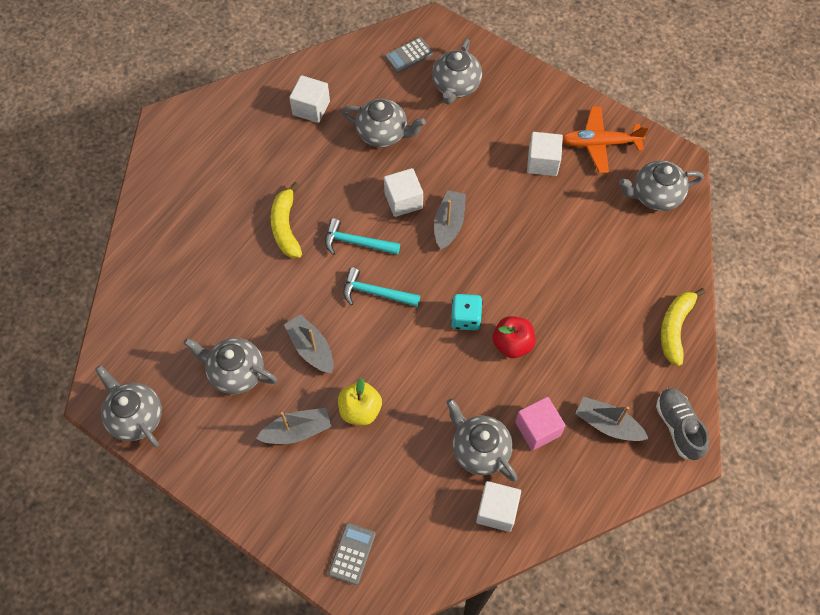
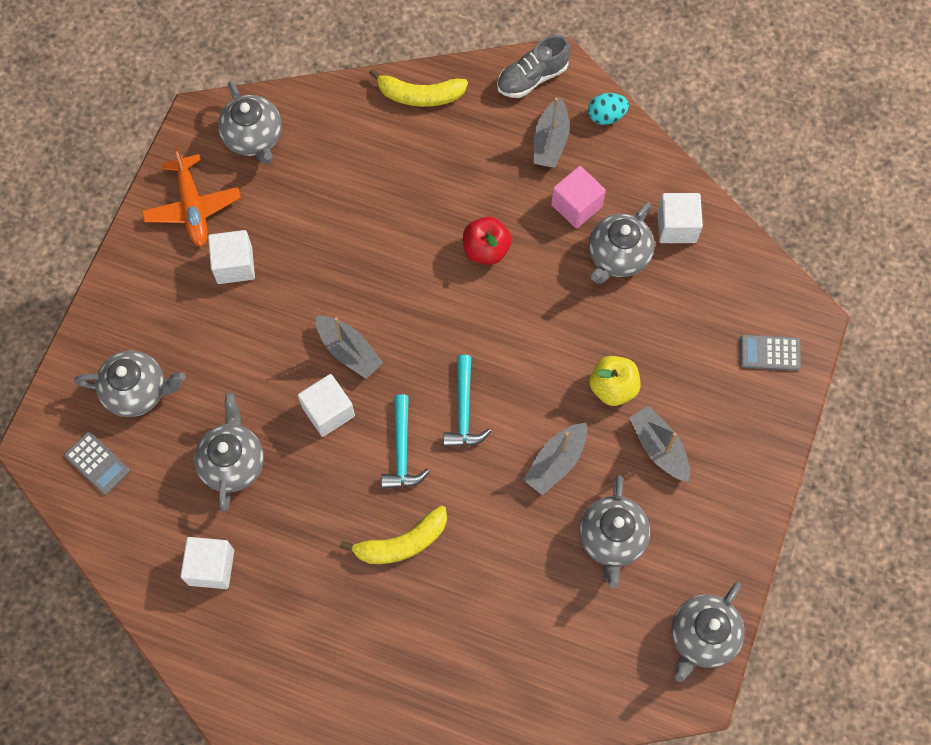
camera: 105 degrees left, 5 degrees up
(449, 224) = (348, 351): grey boat -> grey boat turned 135 degrees counterclockwise
(465, 318) = (468, 304): turquoise dice -> none
(625, 481) = (606, 116): none -> turquoise egg

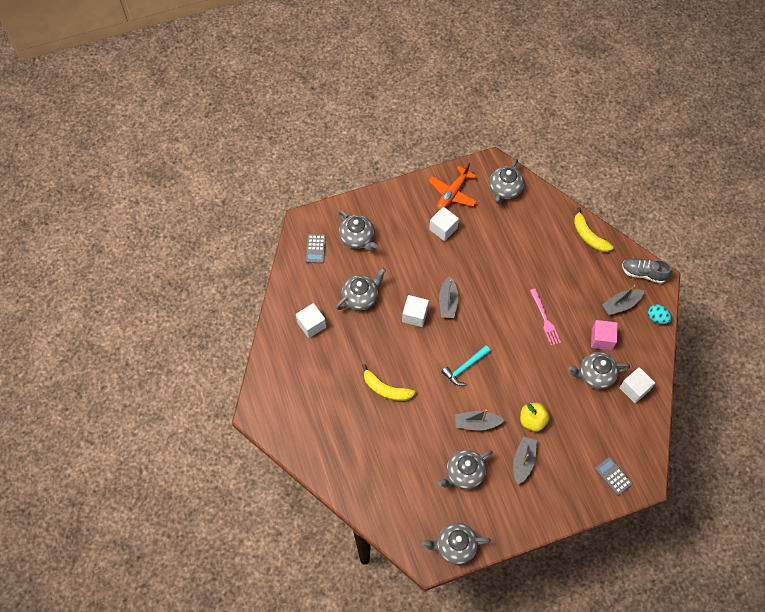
camera: 50 degrees right, 5 degrees down
(402, 451) = (424, 357): turquoise hammer -> none
(486, 250) = (544, 319): red apple -> pink fork

